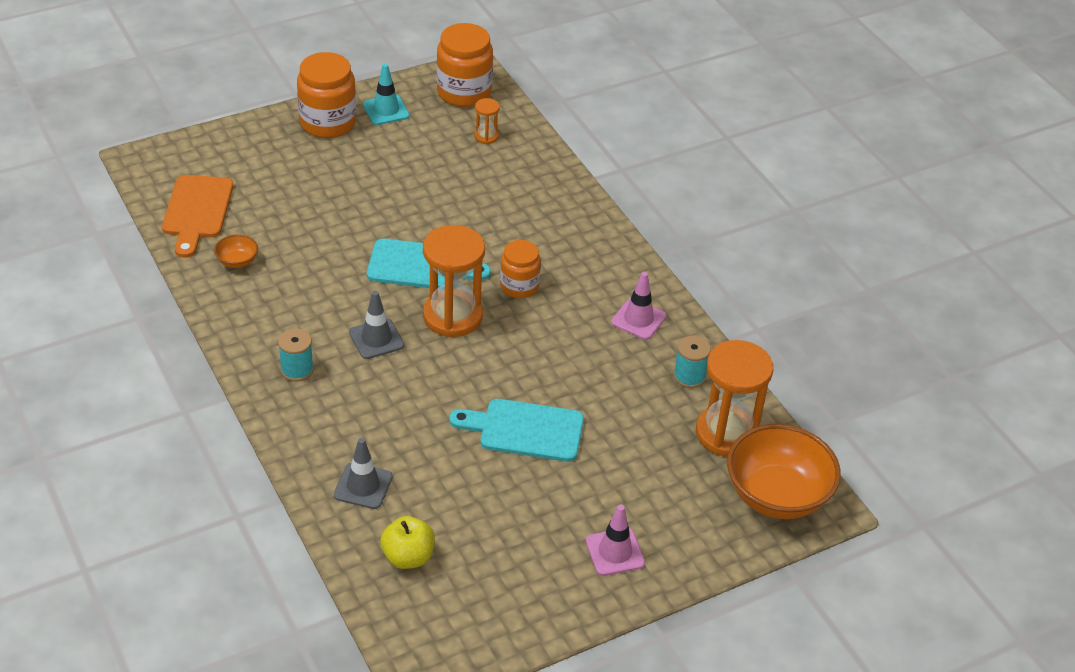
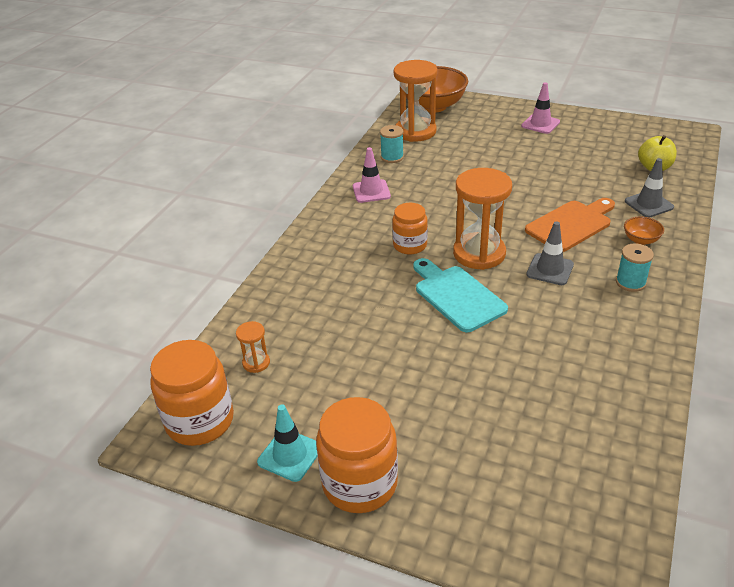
camera: 125 degrees left, 5 degrees down
(197, 211) = (598, 470): orange cutting board -> orange cutting board (571, 224)
(237, 262) = (603, 391): orange bowl -> orange bowl (641, 240)
(525, 430) = (517, 181): turquoise cutting board -> none

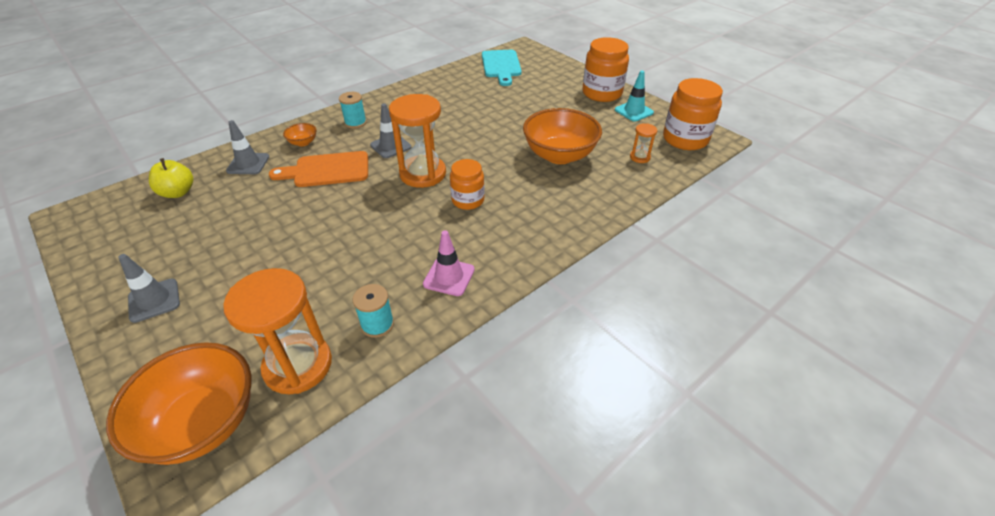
camera: 155 degrees left, 5 degrees up
(355, 329) = (559, 155): none -> orange bowl
(456, 296) = (472, 152): turquoise cutting board -> turquoise cutting board (501, 66)
(540, 124) = (154, 300): pink traffic cone -> grey traffic cone

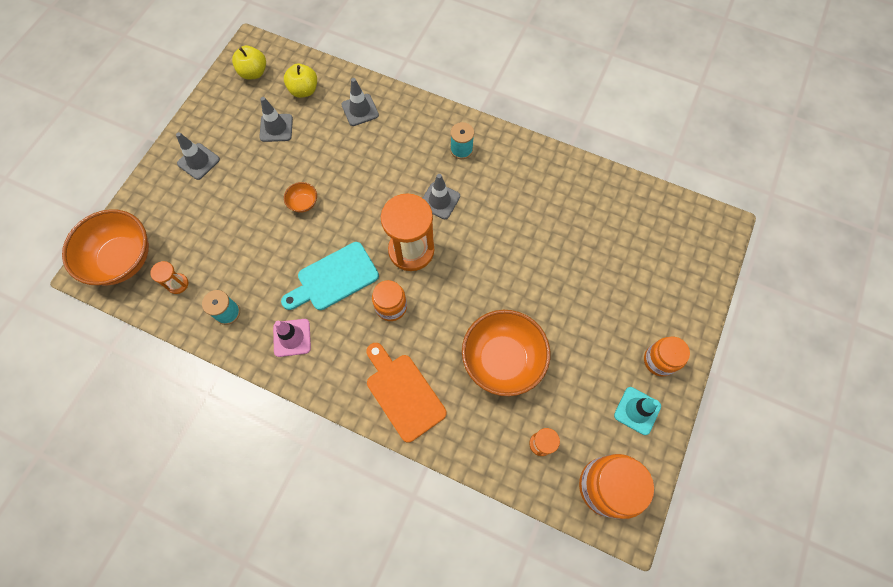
camera: 65 degrees right, 25 degrees up
(104, 222) = (254, 73): none -> yellow apple
(194, 224) = (276, 128): none -> grey traffic cone
(298, 365) = (178, 284): orange hourglass -> orange hourglass, size x0.46
(303, 142) = (409, 129): orange bowl -> orange bowl (303, 203)
(327, 170) = (379, 172): orange cutting board -> orange cutting board (403, 393)
(501, 66) = (657, 224): turquoise cutting board -> turquoise cutting board (334, 278)
(602, 93) = (659, 360): orange jar -> orange jar, size x0.63

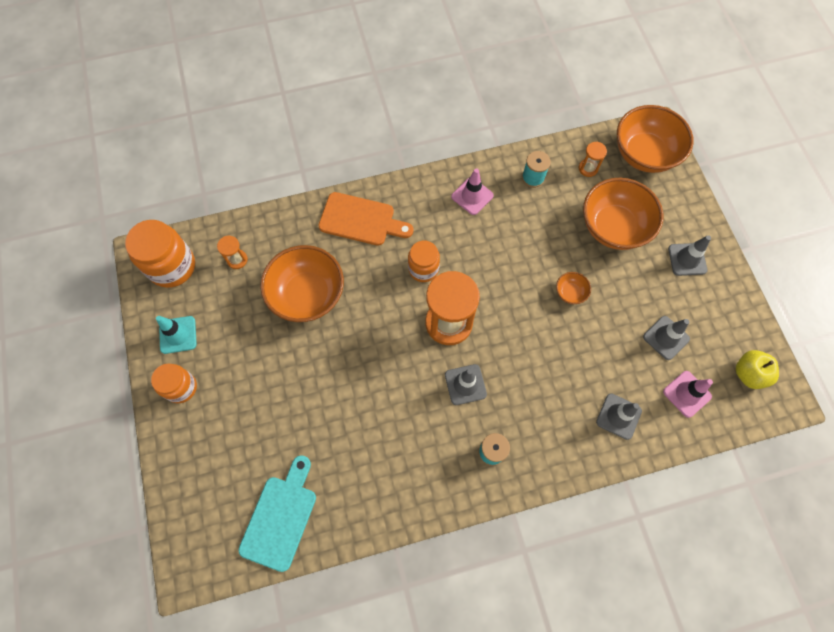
camera: 140 degrees right, 0 degrees up
(218, 223) = (613, 227): none -> orange bowl
(304, 90) = (687, 394): yellow apple -> pink traffic cone
(334, 278) = (485, 256): turquoise cutting board -> turquoise cutting board (280, 517)

